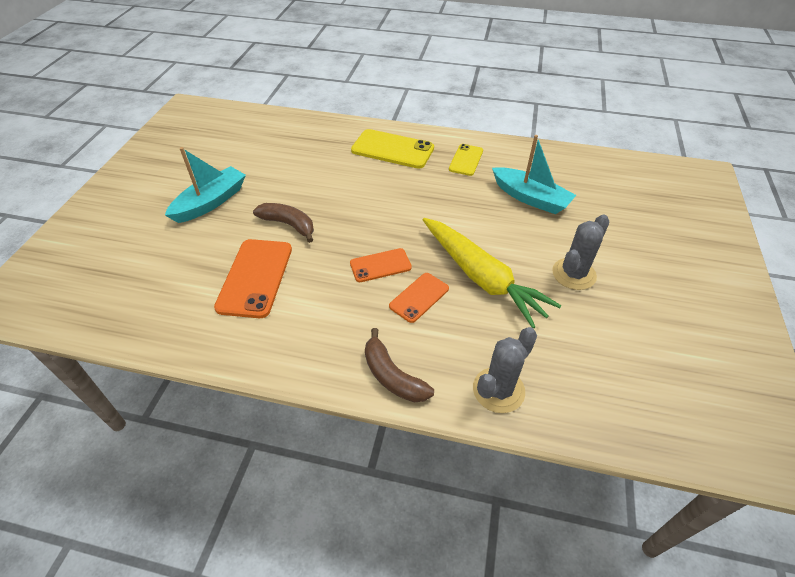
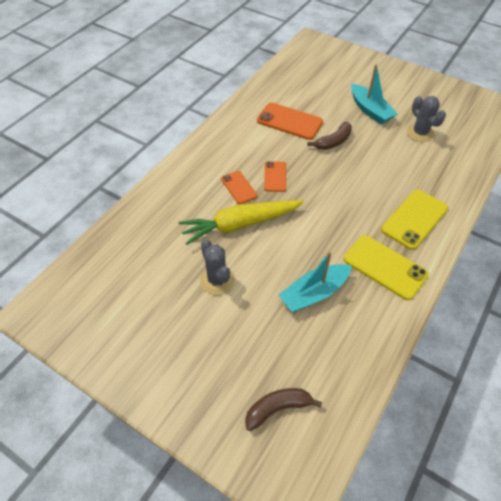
camera: 110 degrees right, 5 degrees up
(392, 376) = (190, 161): brown banana -> brown banana (277, 408)
(466, 160) = (385, 267): yellow phone -> yellow phone, size x1.68
(498, 390) = (156, 200): grey cactus -> grey cactus (420, 133)

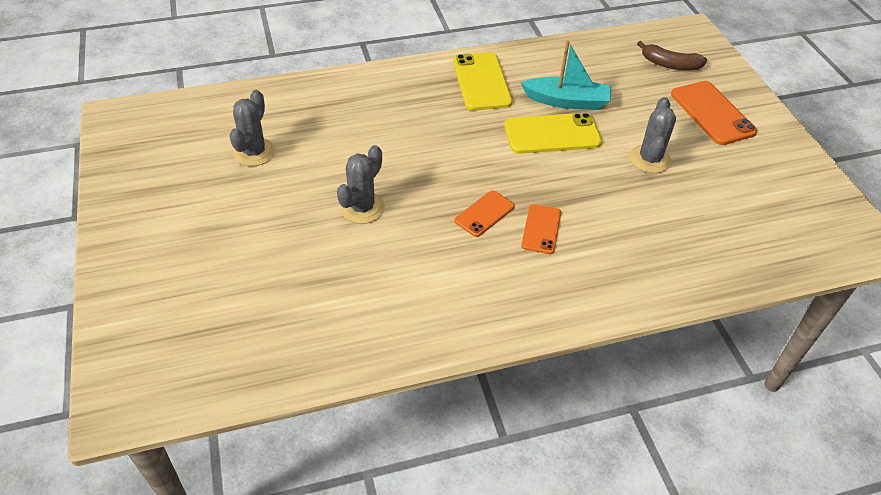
camera: 140 degrees left, 5 degrees down
(240, 224) = (579, 191): yellow carrot -> none
(289, 121) = (376, 271): orange phone -> orange phone (712, 113)
(333, 141) = (362, 208): brown banana -> grey cactus
(370, 110) = (256, 215): turquoise boat -> none
(414, 219) = (401, 93): yellow phone -> yellow phone (552, 134)

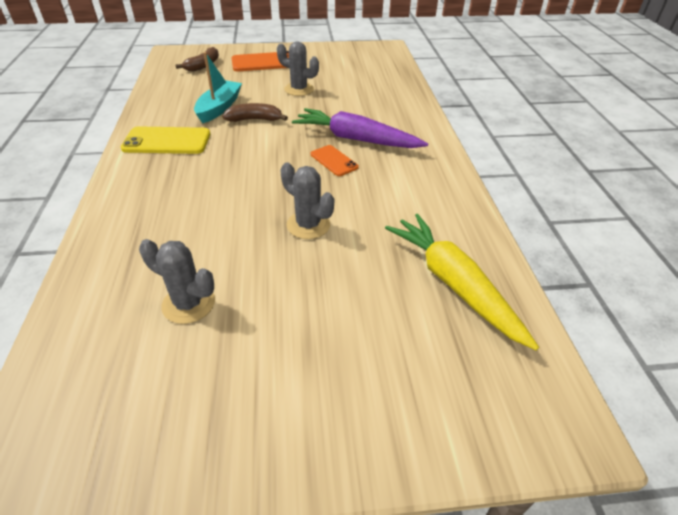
camera: 80 degrees left, 5 degrees down
(286, 327) = (454, 284): none -> yellow carrot
(541, 229) = (356, 139): orange phone -> purple carrot
(552, 134) = (254, 119): yellow phone -> brown banana

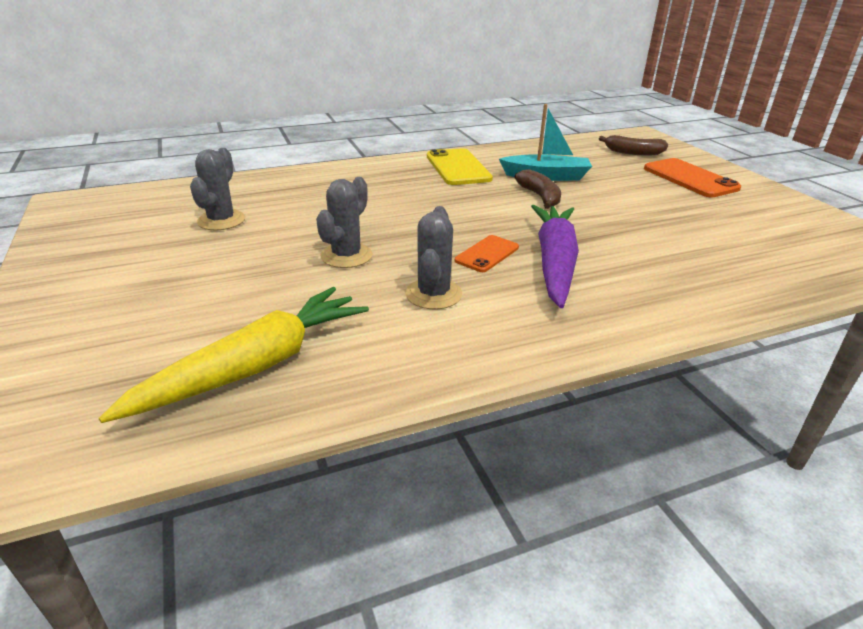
camera: 75 degrees right, 10 degrees down
(299, 89) = (646, 209): grey cactus -> grey cactus (433, 294)

